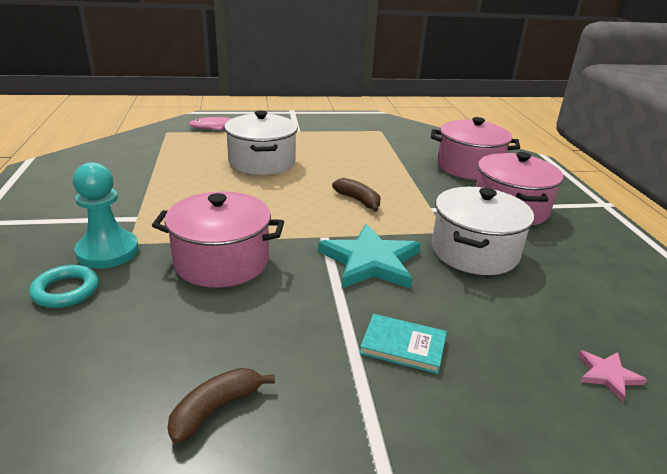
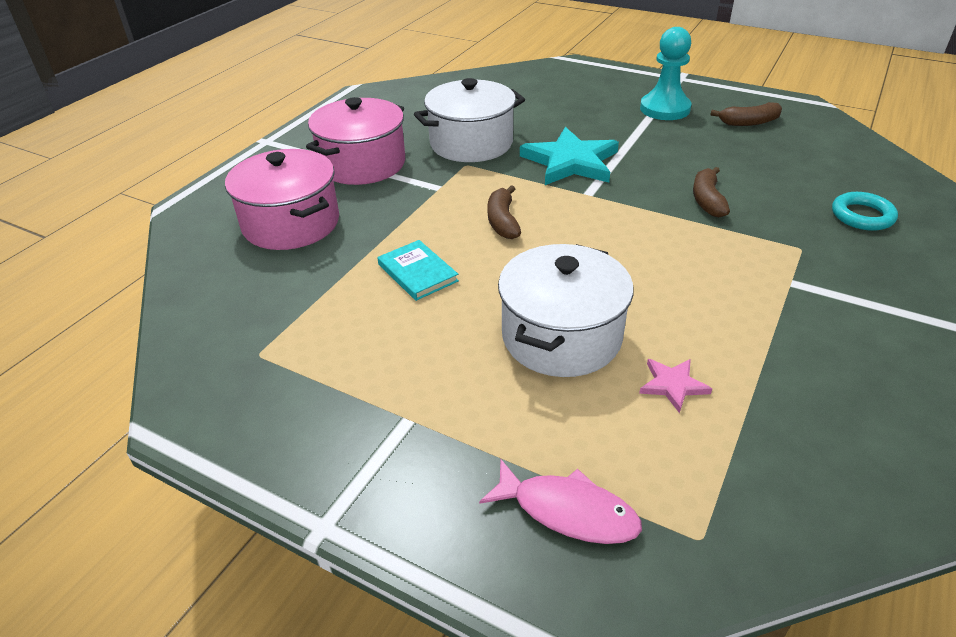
camera: 140 degrees left, 10 degrees up
(108, 251) = (825, 244): turquoise pawn -> turquoise pawn (664, 109)
(221, 261) = (707, 200): pink pot -> brown banana
(403, 346) = (611, 115): turquoise book -> turquoise book (417, 273)
(607, 375) = (513, 78): pink star -> pink star (672, 385)

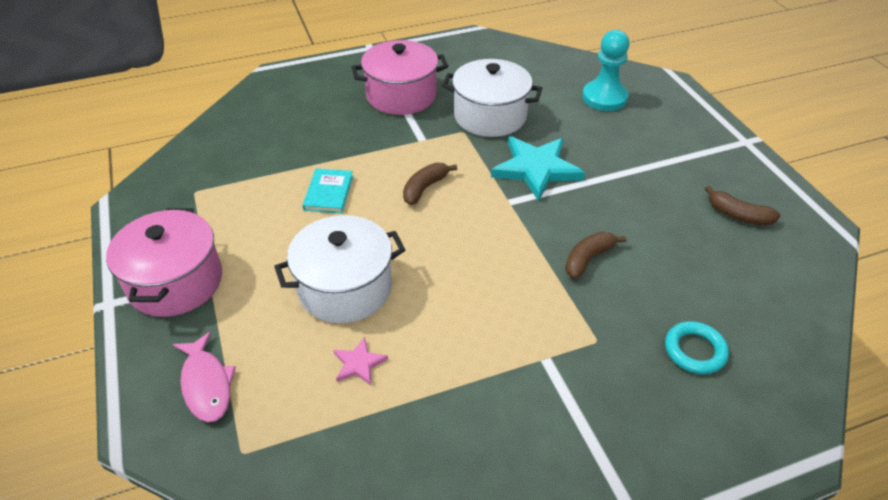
camera: 40 degrees right, 5 degrees up
(291, 223) = (309, 117): pink pot -> pink pot (175, 282)
(664, 109) = (683, 163): turquoise pawn -> turquoise pawn (604, 98)

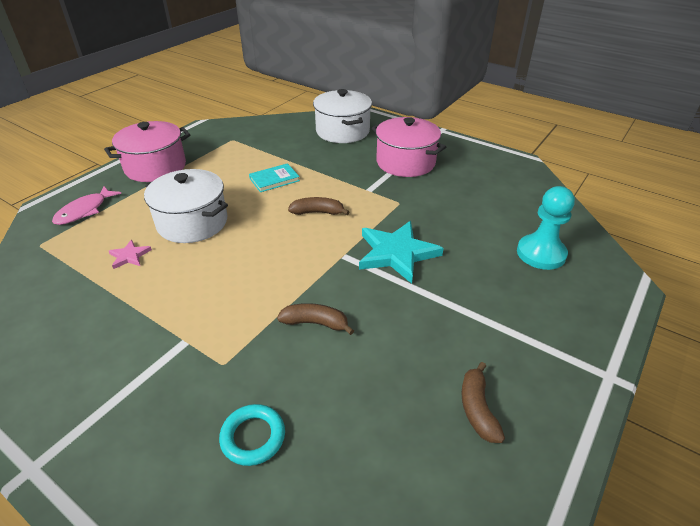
camera: 55 degrees right, 5 degrees down
(490, 116) = (433, 207): white pot -> white pot (342, 131)

